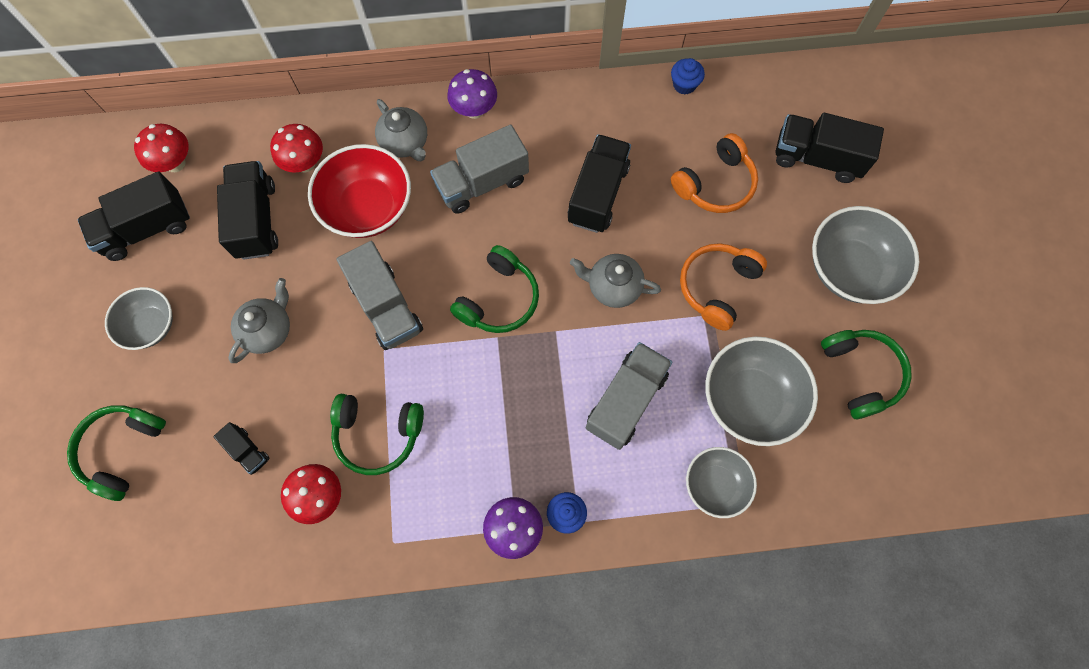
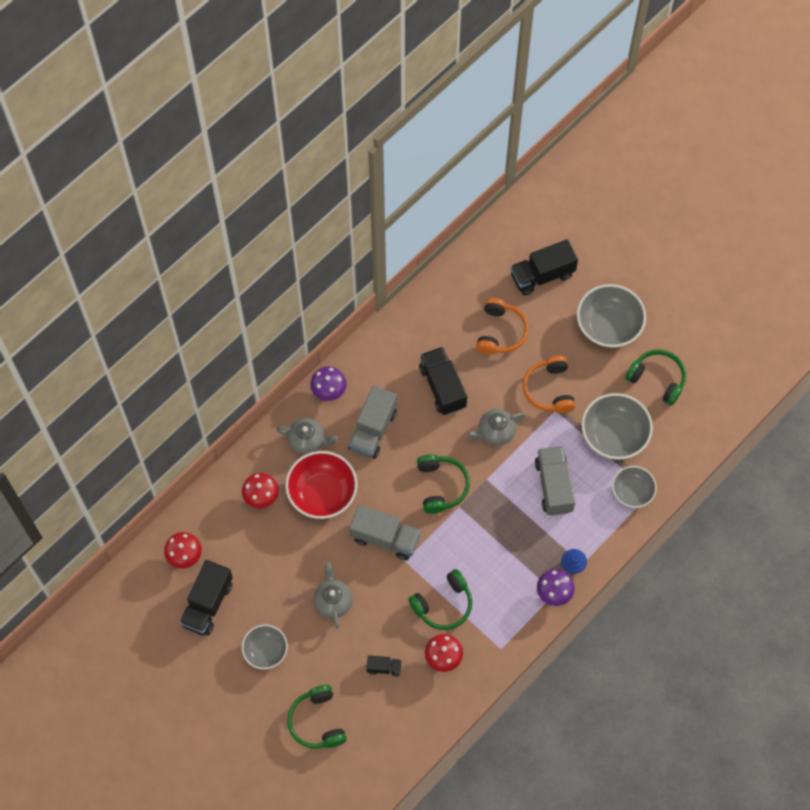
camera: 40 degrees left, 5 degrees down
(256, 220) = (266, 550): black truck -> none
(684, 84) = (434, 285): blue cupcake -> none

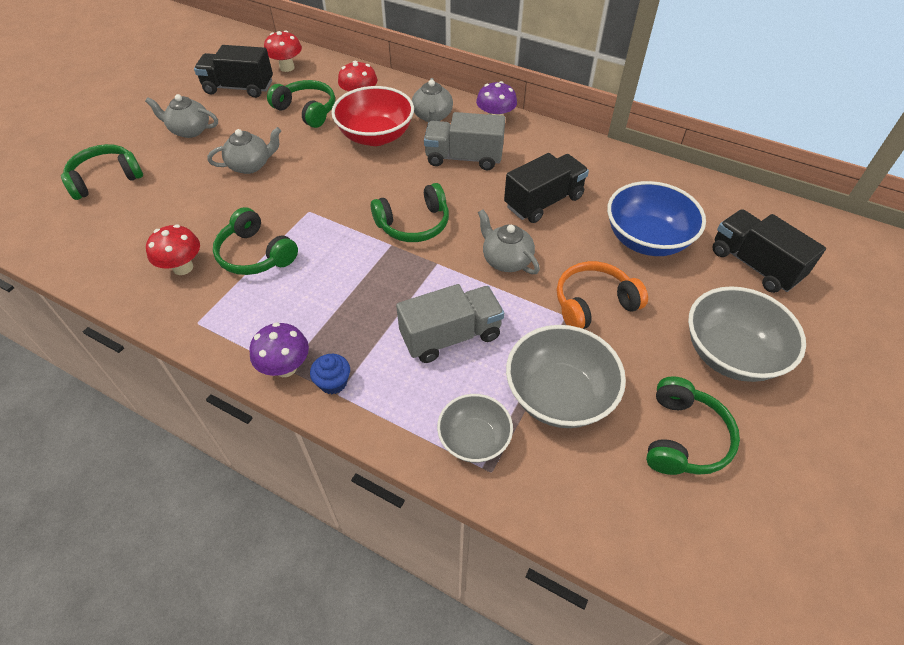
camera: 75 degrees right, 15 degrees down
(265, 546) = (307, 110): none -> green headphones
(265, 651) = (190, 130): grey bowl -> grey teapot
(384, 668) = (169, 218): black truck -> none
(385, 538) = (334, 190): grey truck -> none
(500, 332) = (646, 239): orange headphones -> blue bowl

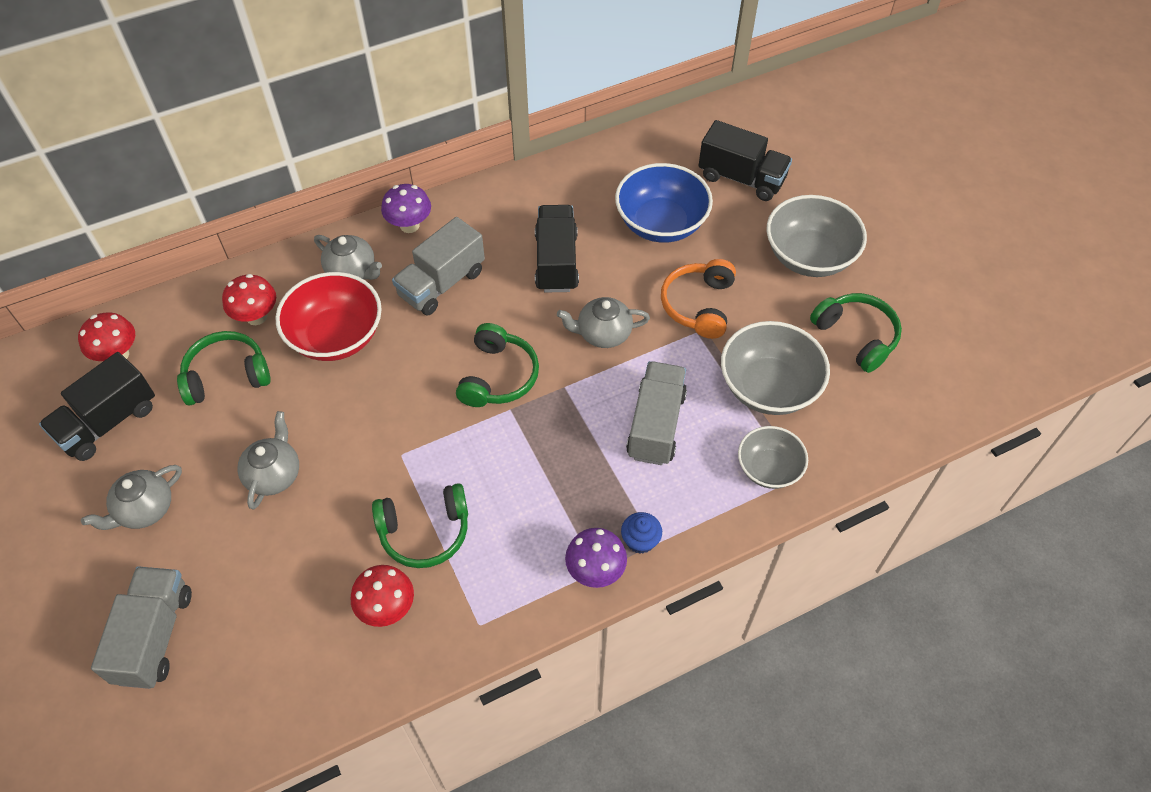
camera: 55 degrees left, 5 degrees up
(106, 179) = (155, 636): green headphones -> grey truck
(754, 264) = (741, 178): black truck -> black truck turned 150 degrees counterclockwise

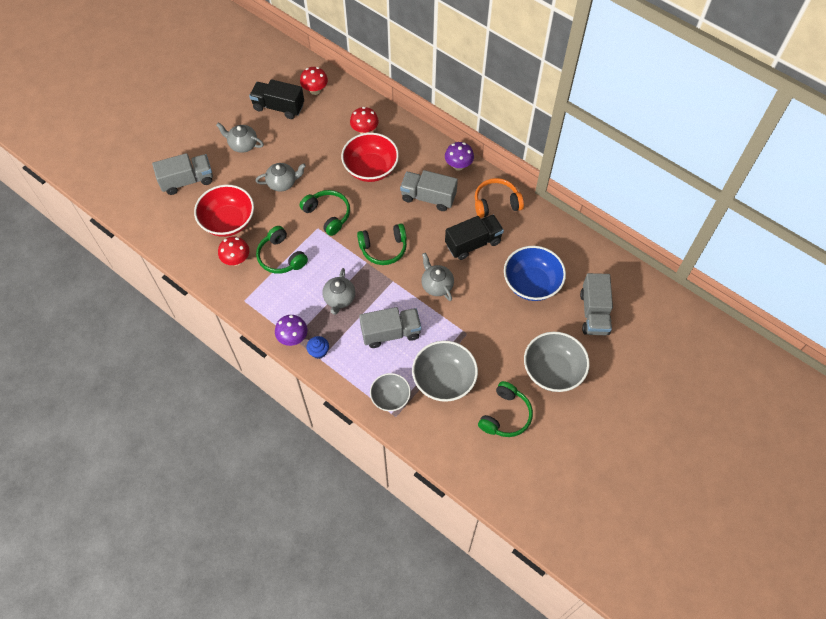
camera: 65 degrees right, 5 degrees up
(227, 375) = (325, 137): green headphones -> green headphones (328, 215)
(296, 593) = (228, 221): none -> red bowl
(352, 271) = (414, 155): grey teapot -> grey teapot (339, 298)
(698, 305) = (482, 324): orange headphones -> orange headphones (496, 203)
(741, 178) = (594, 313): black truck -> grey truck

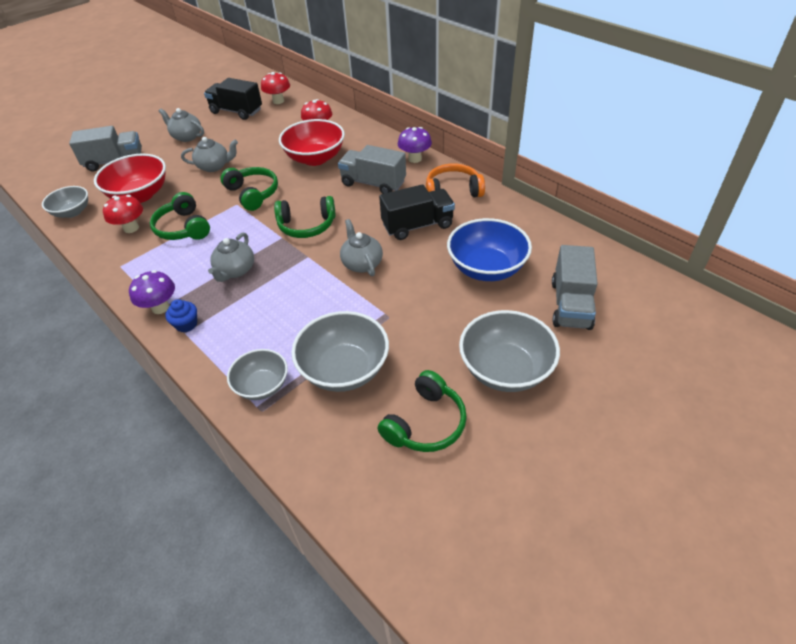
camera: 10 degrees right, 15 degrees down
(176, 245) = (72, 212): none -> grey bowl
(391, 333) = (287, 310): grey truck -> none

